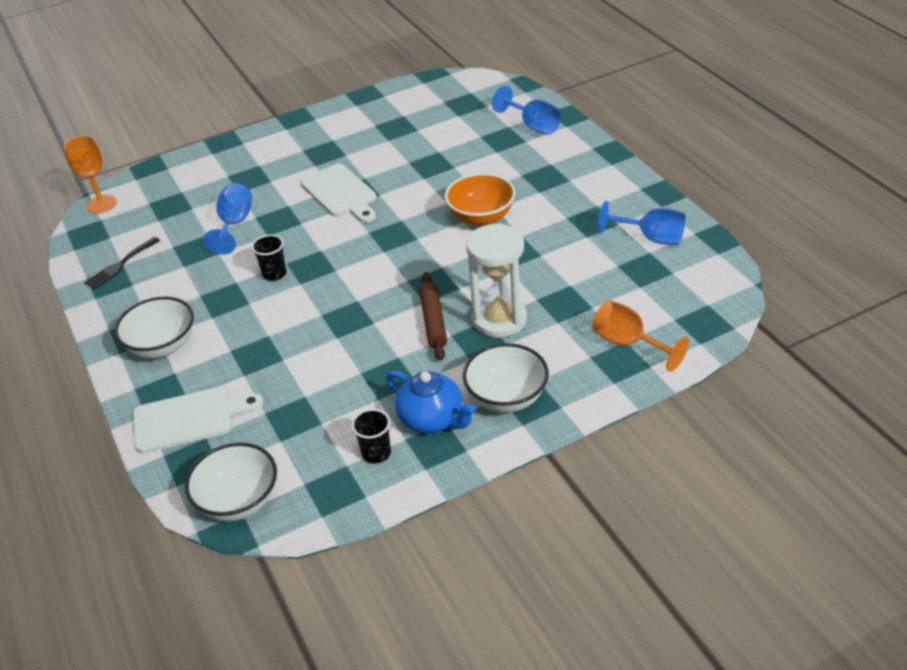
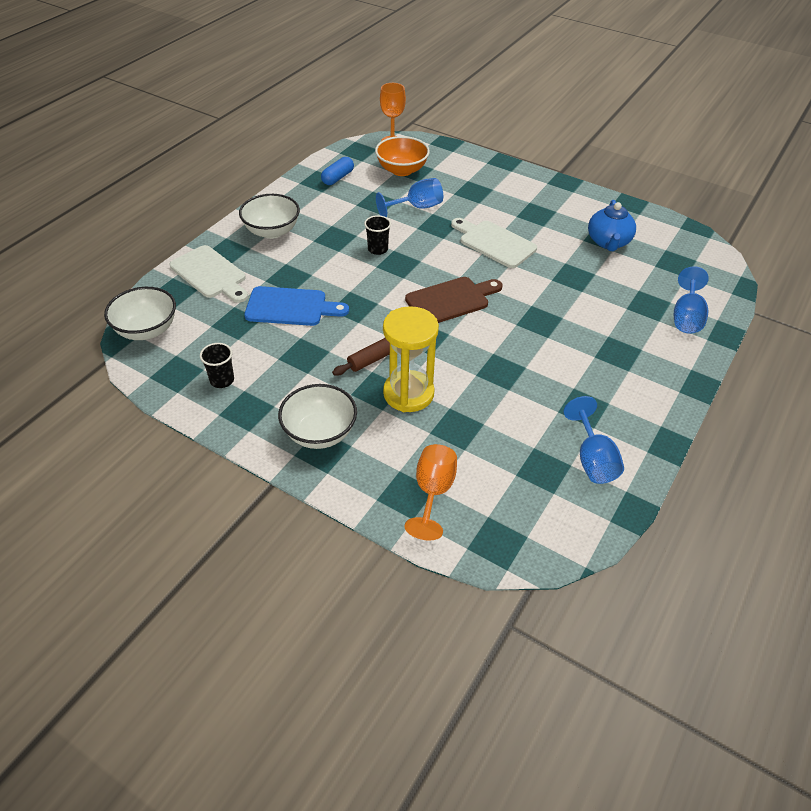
camera: 55 degrees right, 5 degrees up
(120, 265) = (337, 178): black fork -> blue capsule
(307, 367) = (291, 307): none -> blue cutting board
(340, 193) = (494, 243): white cutting board -> white cutting board turned 105 degrees clockwise
(397, 249) = (451, 300): none -> brown cutting board
(432, 419) = (272, 397): blue teapot -> blue teapot (608, 242)
(481, 217) = (530, 333): orange bowl -> orange bowl (402, 170)
(499, 319) = (408, 393): white hourglass -> yellow hourglass

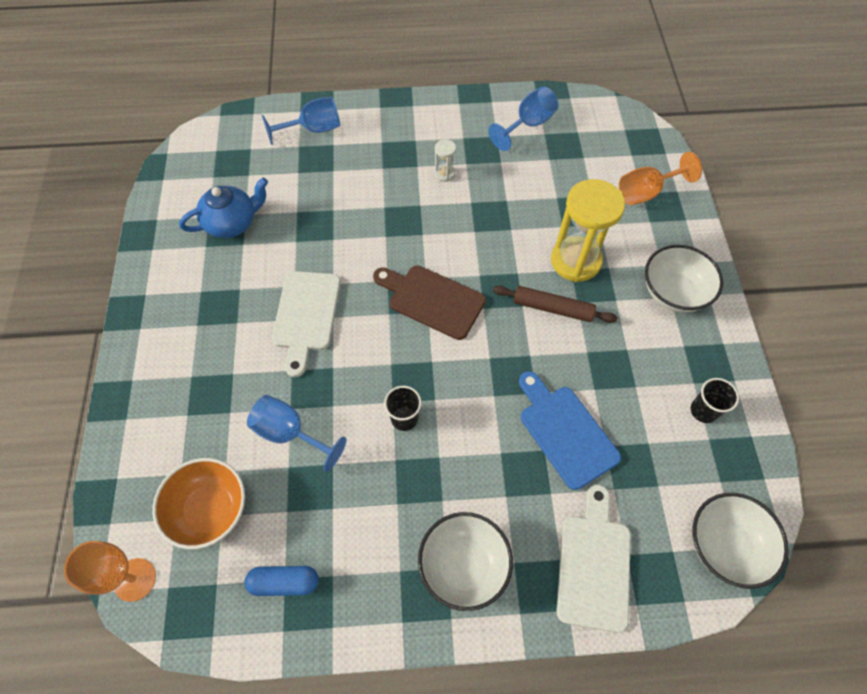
camera: 125 degrees left, 15 degrees up
(571, 368) = (444, 174): none -> white hourglass

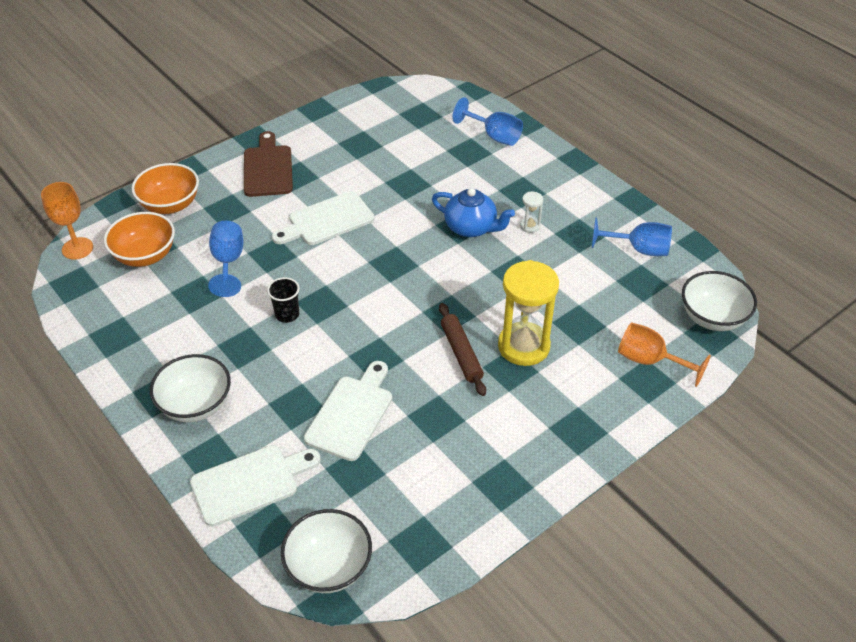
camera: 55 degrees right, 15 degrees down
(153, 445) = (170, 205): none -> orange bowl
(232, 223) = (369, 144): blue teapot -> blue teapot (471, 228)
(284, 582) = (120, 317): blue capsule -> none
(432, 300) = (402, 279): brown cutting board -> brown cutting board (268, 168)
(565, 431) = (352, 414): blue cutting board -> white cutting board
(673, 293) = (554, 427): white bowl -> white bowl (712, 317)
(703, 410) = (449, 499): black cup -> none

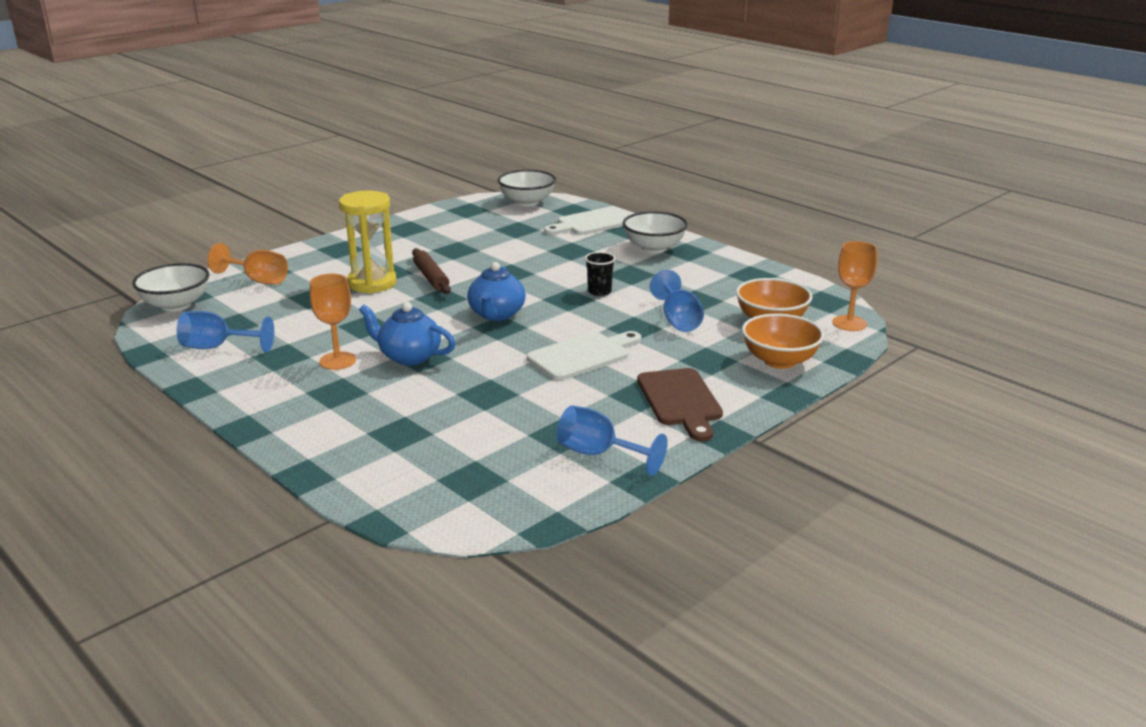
camera: 175 degrees right, 20 degrees down
(352, 414) = (524, 249): white cutting board -> none
(394, 282) = (496, 314): none -> blue teapot
(494, 136) = (357, 454): blue goblet -> blue goblet (598, 454)
(530, 226) = (337, 361): white hourglass -> orange goblet

